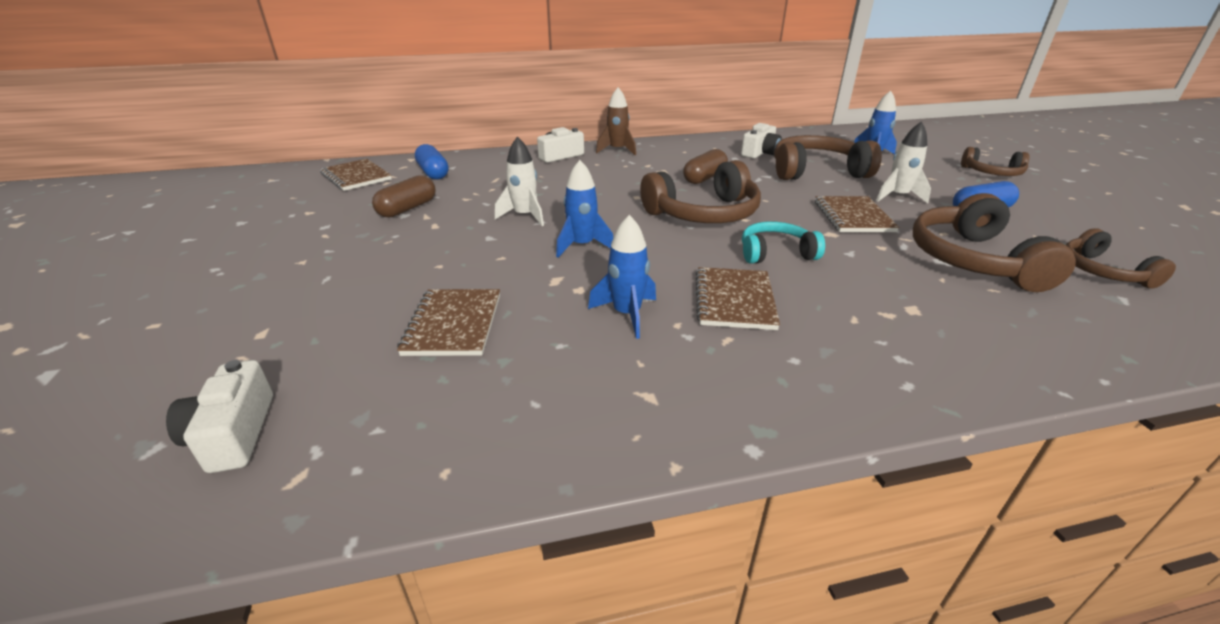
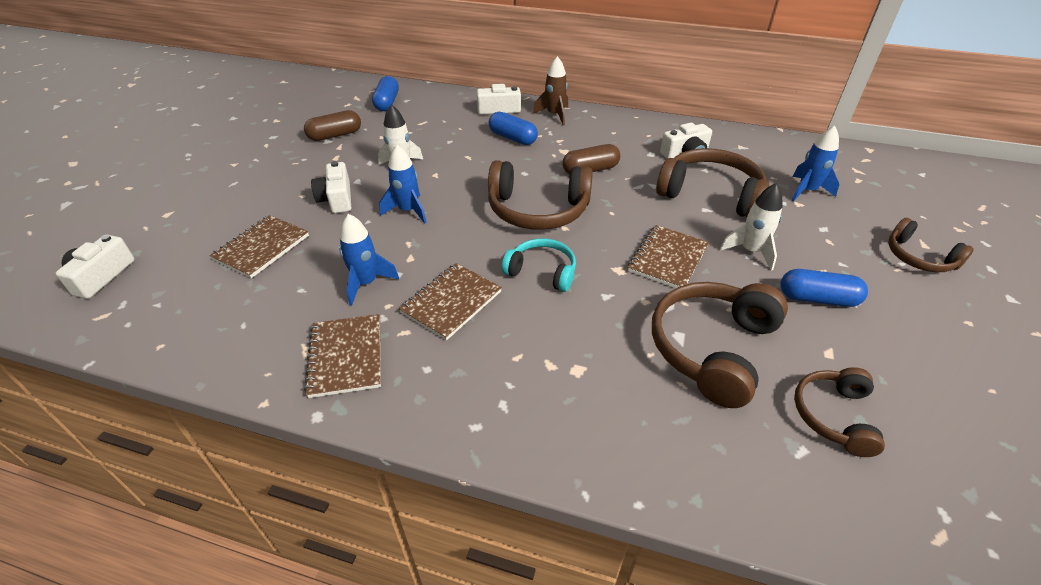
camera: 30 degrees right, 10 degrees up
(356, 177) = (334, 93): brown notebook -> brown notebook (346, 356)
(487, 257) = (337, 199): none -> white camera
(604, 172) = (513, 138): none -> blue capsule

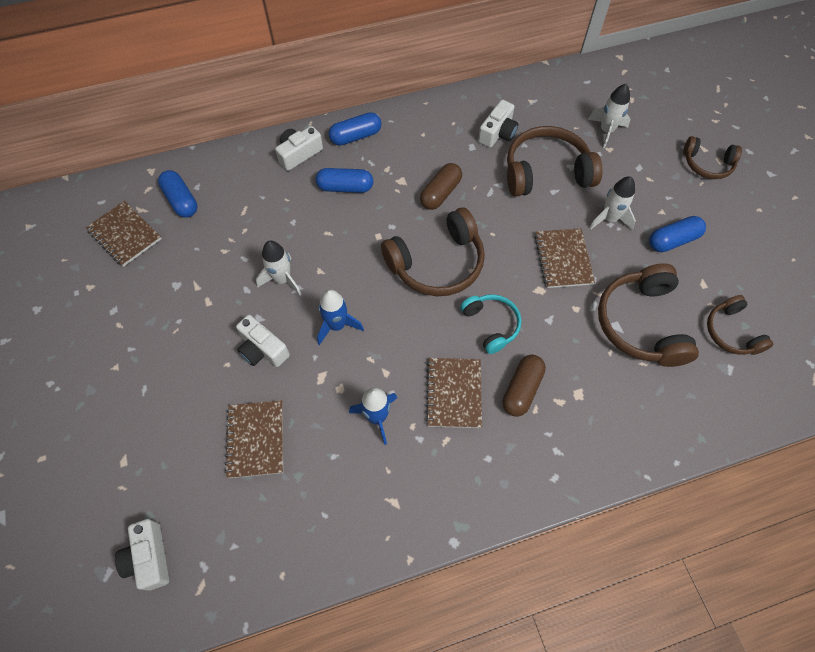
camera: 35 degrees left, 20 degrees up
(335, 135) = (176, 274): brown capsule -> brown capsule (521, 389)
(346, 356) = (426, 487): brown notebook -> brown notebook (125, 235)
(542, 272) = (491, 325): turquoise headphones -> turquoise headphones turned 75 degrees clockwise
(554, 115) = (356, 136): brown rocket -> blue capsule
(807, 191) = (606, 131): blue rocket -> white rocket

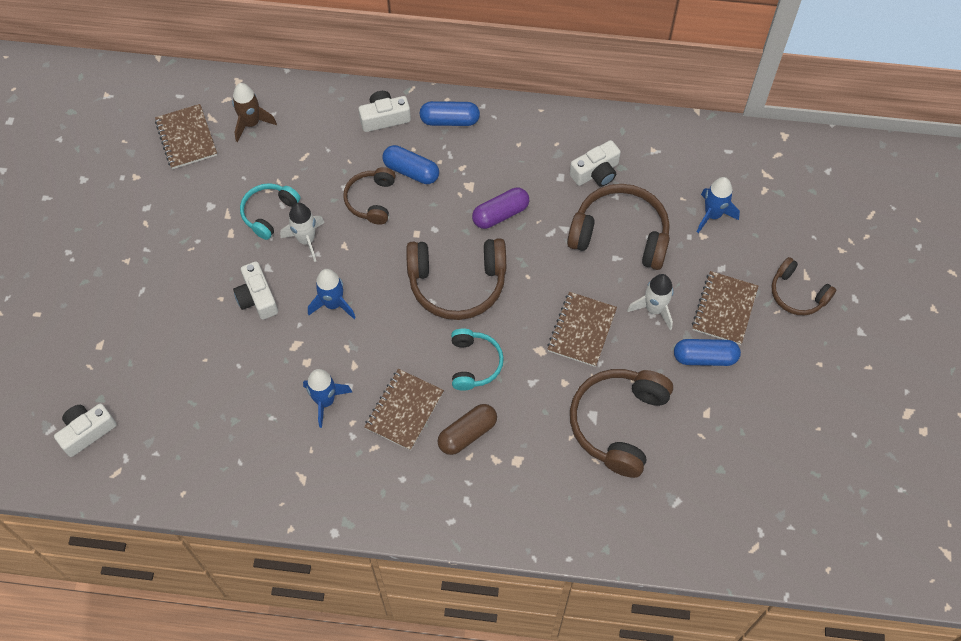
camera: 25 degrees right, 0 degrees up
(149, 557) = (87, 432): white camera -> white camera turned 45 degrees clockwise
(181, 201) = (251, 123): blue capsule -> brown rocket
(235, 270) = (269, 213): none -> turquoise headphones
(256, 439) = (214, 374): brown notebook -> brown notebook (724, 309)
(440, 193) = (500, 214): brown capsule -> purple capsule
(606, 131) = (712, 215): white rocket -> blue rocket
(731, 332) = (702, 470): brown headphones -> brown headphones (371, 200)

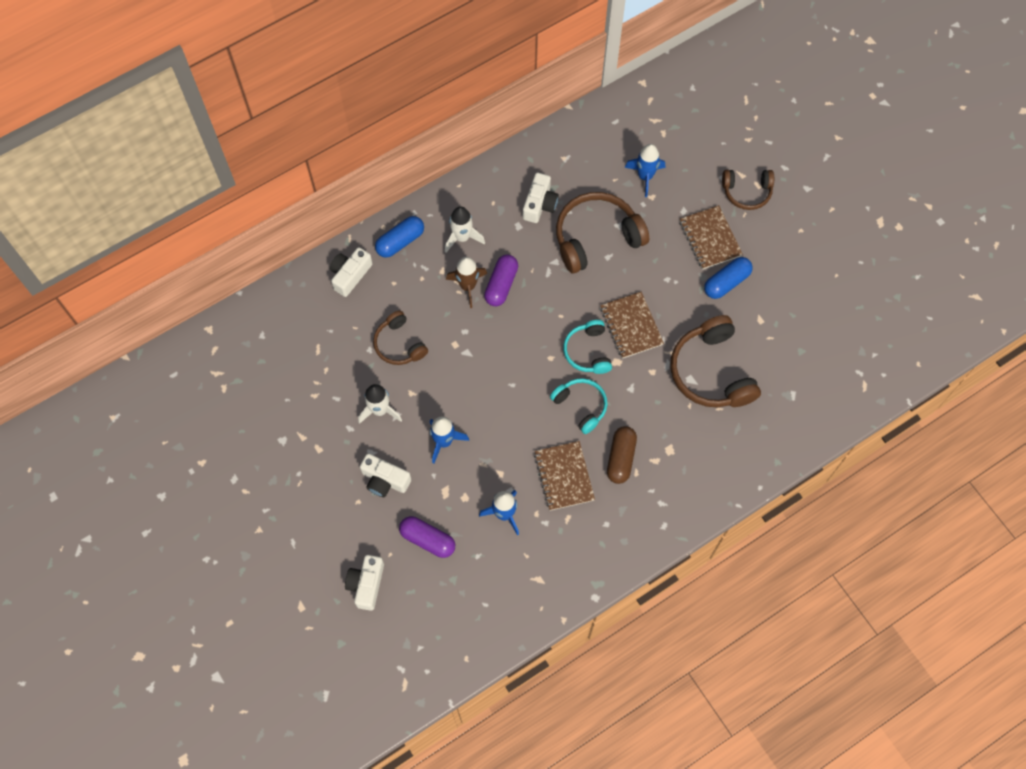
camera: 40 degrees left, 5 degrees up
(87, 432) = (354, 674): white camera -> white camera (366, 584)
(186, 138) = (212, 403): brown notebook -> none
(245, 372) = (428, 539): none -> purple capsule
(251, 123) = (252, 354): brown rocket -> brown rocket (468, 286)
(269, 213) = (332, 411): turquoise headphones -> turquoise headphones (588, 351)
(411, 171) = (408, 301): blue capsule -> none
(457, 283) = (517, 358): brown headphones -> none
(654, 309) = (665, 274): white rocket -> white rocket (462, 237)

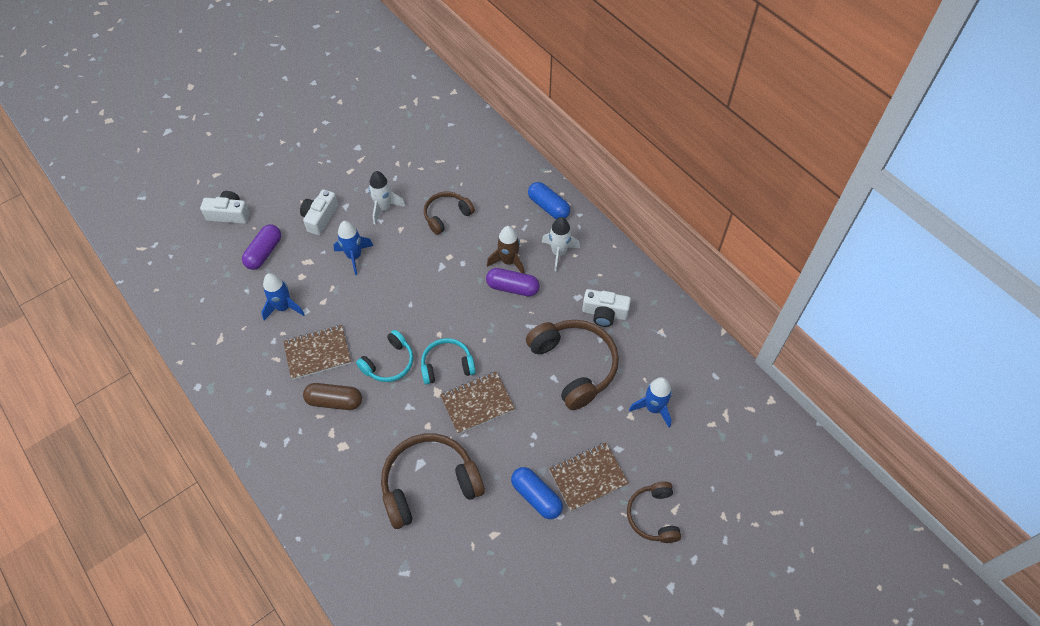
camera: 85 degrees right, 10 degrees down
(350, 275) = (511, 175): white camera -> none

